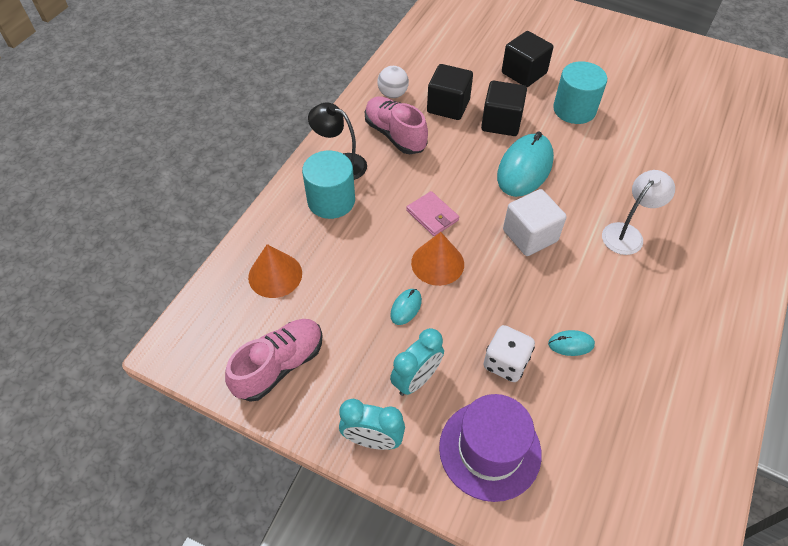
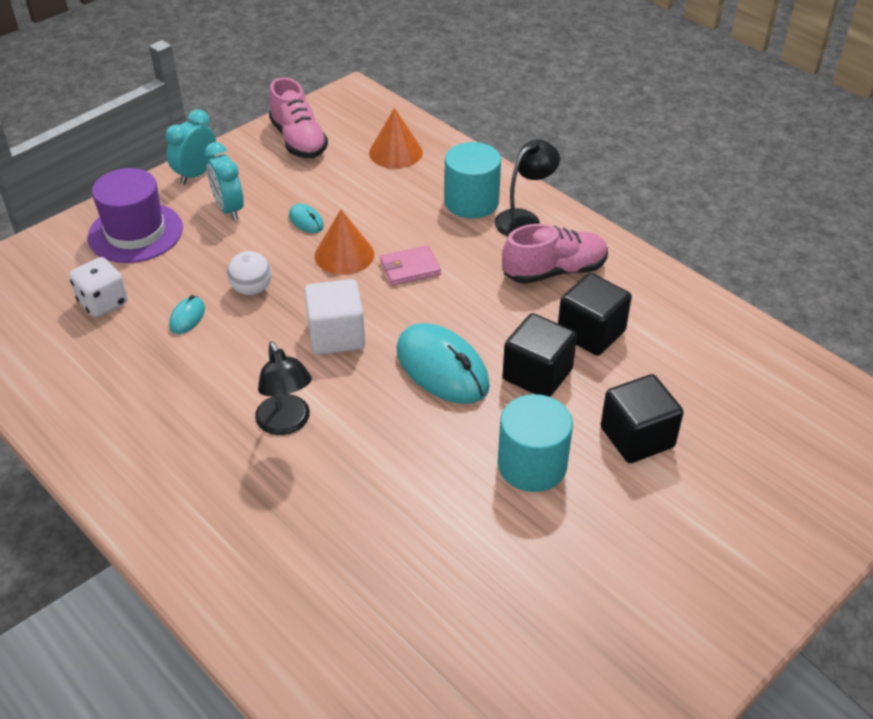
camera: 110 degrees right, 10 degrees down
(393, 94) = (634, 288): white ball -> white ball (252, 289)
(505, 363) = (203, 267): white dice -> white dice (103, 303)
(627, 233) = (286, 424): white lamp -> black lamp

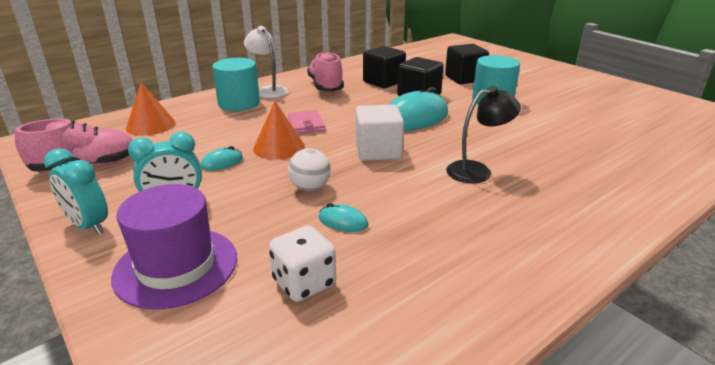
camera: 85 degrees left, 15 degrees down
(524, 219) = (268, 90): black lamp -> white lamp

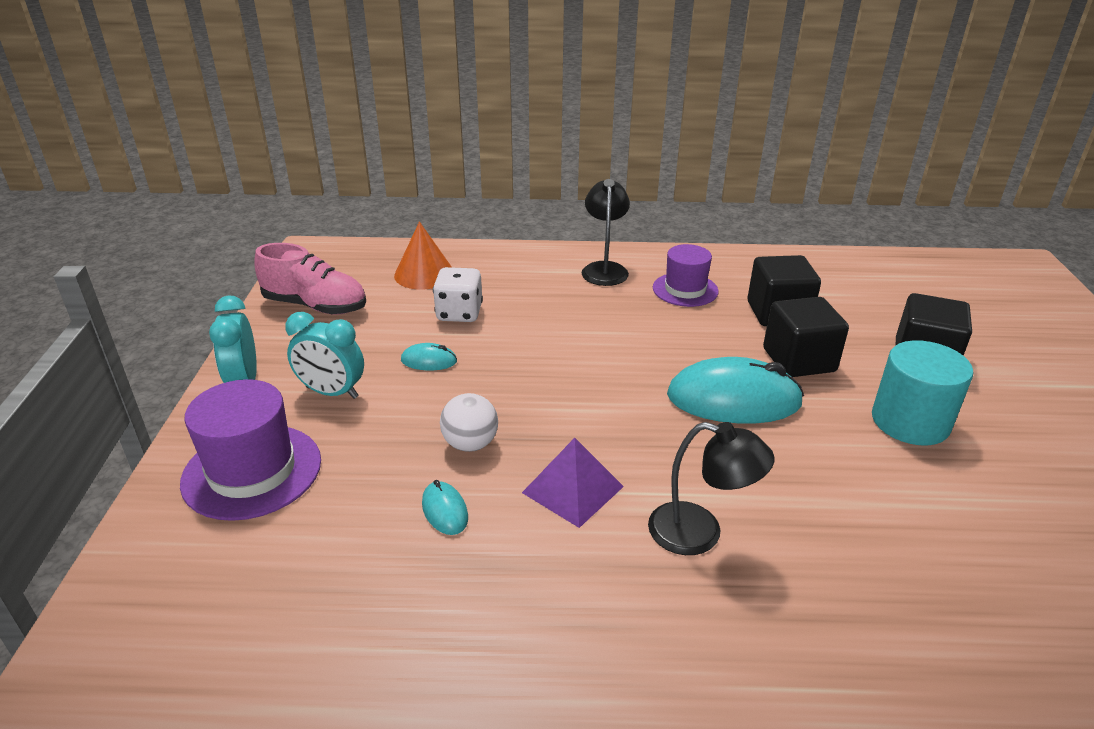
camera: 40 degrees right, 5 degrees up
(239, 103) = (546, 277): turquoise cylinder -> none
(268, 90) = (604, 269): white lamp -> black lamp
(279, 147) = (509, 367): orange cone -> none
(304, 283) = (320, 562): white dice -> white dice (459, 313)
(306, 124) = (581, 345): pink wallet -> none
(325, 86) = (685, 289): pink shoe -> purple hat
(378, 151) = (612, 431): white cube -> none
(396, 181) = (572, 489): none -> purple pyramid

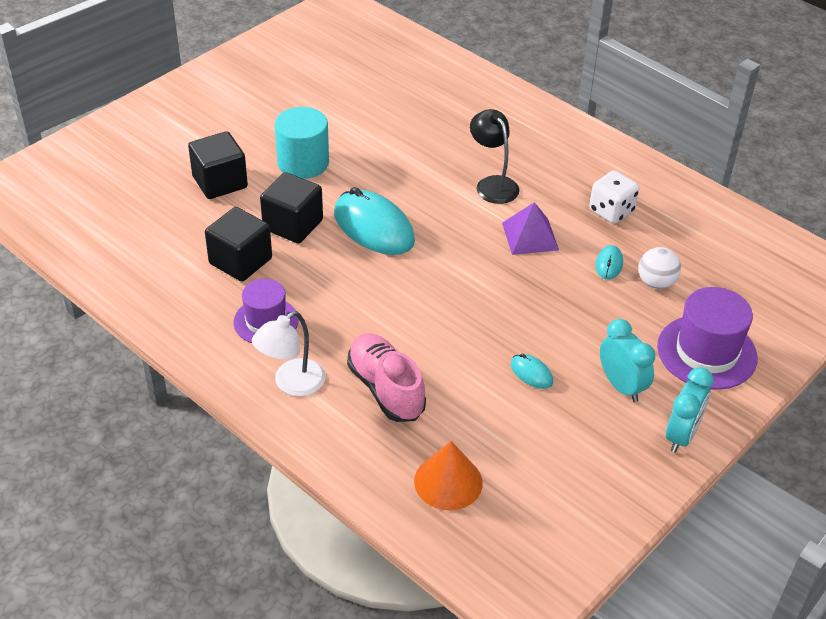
camera: 140 degrees left, 10 degrees up
(315, 306) = (577, 498): pink shoe -> pink shoe (386, 389)
(459, 313) = (465, 409): white dice -> white dice (611, 211)
(470, 444) = (560, 293): white ball -> white ball (656, 283)
(604, 269) = (291, 384): black lamp -> white lamp

